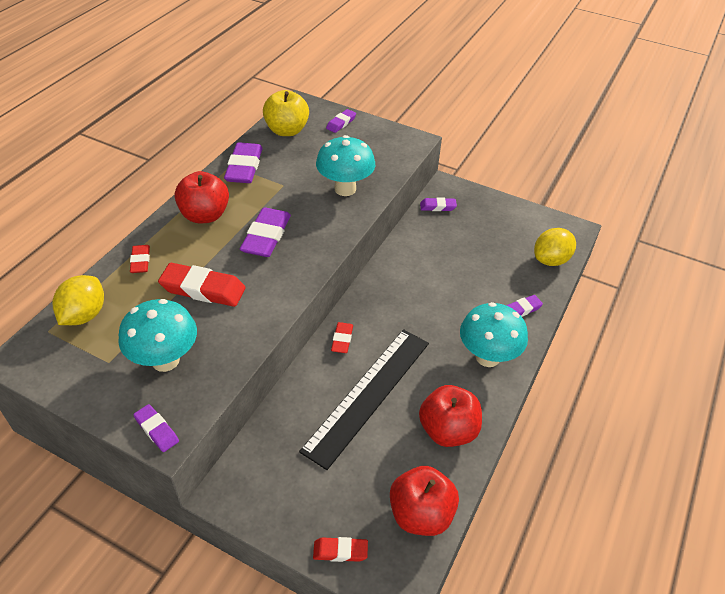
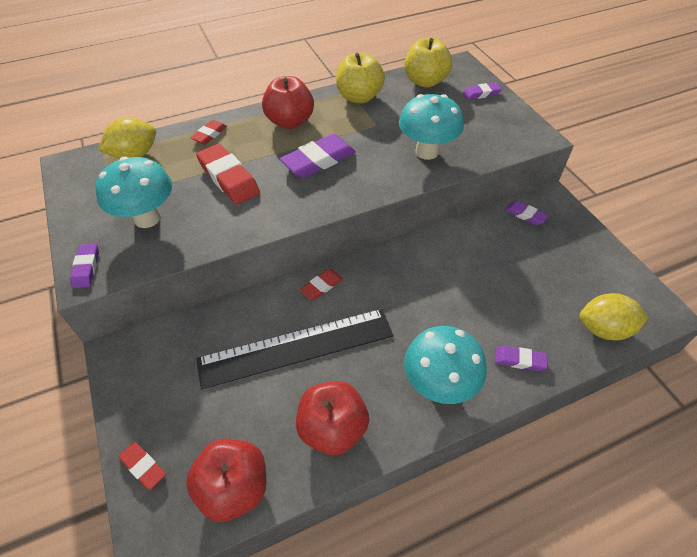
camera: 40 degrees right, 5 degrees up
(244, 167) = (359, 97): purple eraser -> yellow apple

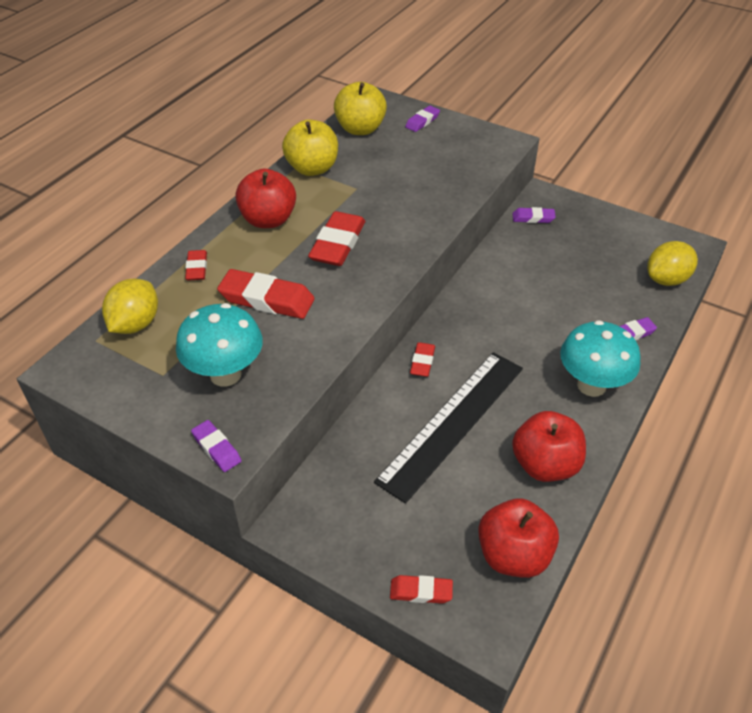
camera: 35 degrees left, 5 degrees down
(318, 161) = (338, 244): purple eraser -> red eraser
(426, 152) = (427, 193): turquoise mushroom -> none

